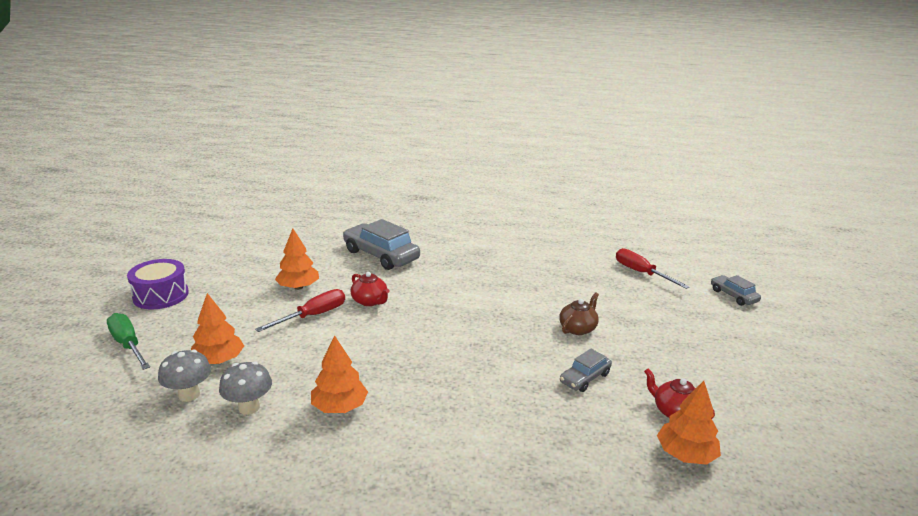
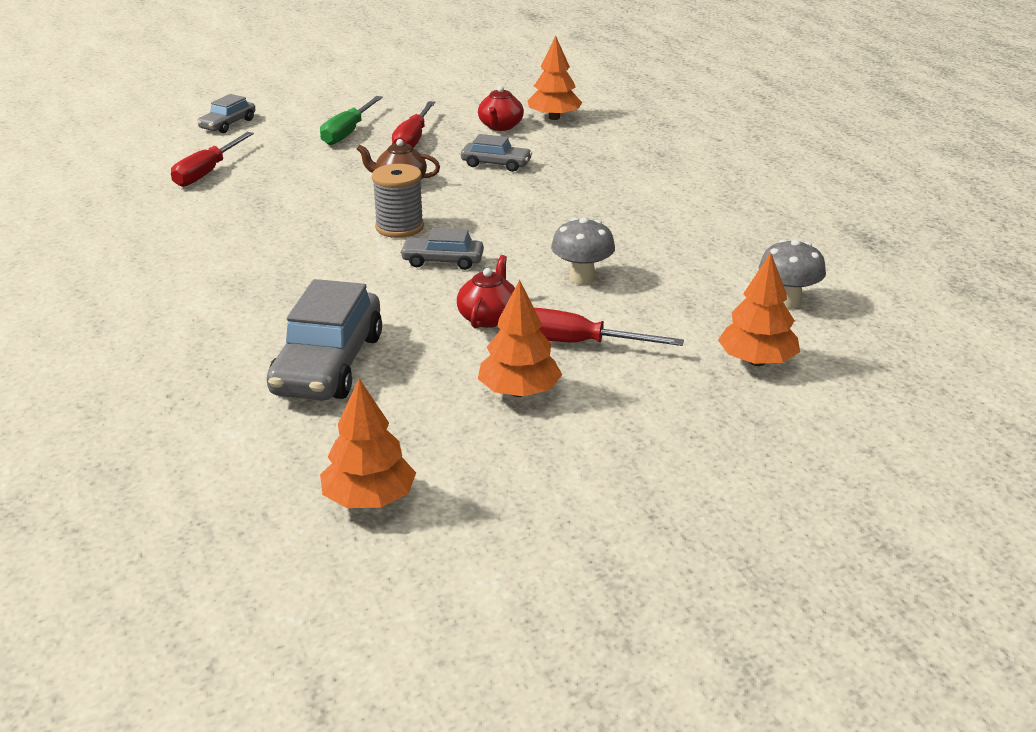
camera: 120 degrees left, 5 degrees up
(128, 344) = (839, 453): green screwdriver -> green screwdriver (347, 132)
(161, 295) = (709, 515): purple drum -> none
(189, 395) = (830, 346): grey mushroom -> grey mushroom (582, 278)
(339, 407) = (710, 256): orange tree -> orange tree (369, 499)
(447, 308) = (442, 261): none -> grey car
(505, 308) = (399, 227): none -> grey spool
(663, 358) = (413, 139): none -> red screwdriver

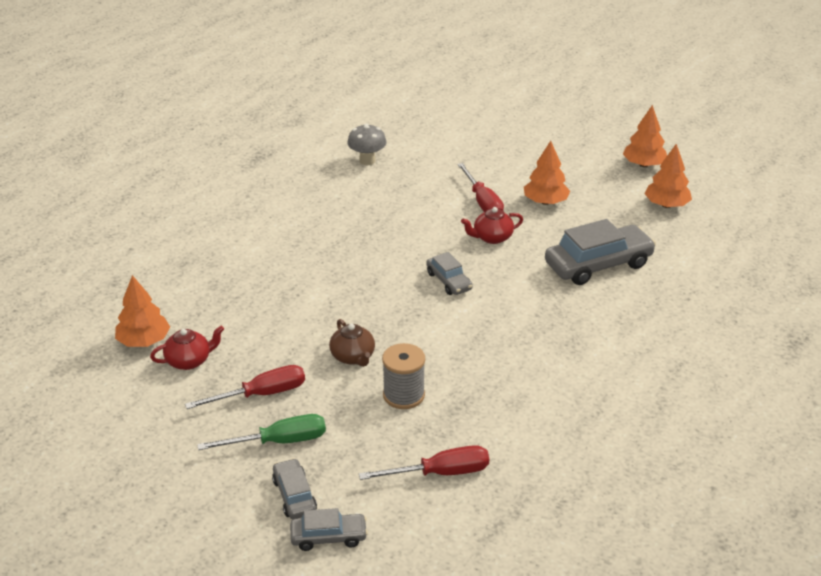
camera: 125 degrees left, 5 degrees up
(399, 227) = (424, 320): grey spool -> grey spool (403, 395)
(496, 164) = (274, 328): grey car -> grey car (294, 496)
(582, 278) = (412, 226): grey mushroom -> none
(757, 361) = (439, 153): orange tree -> orange tree (643, 164)

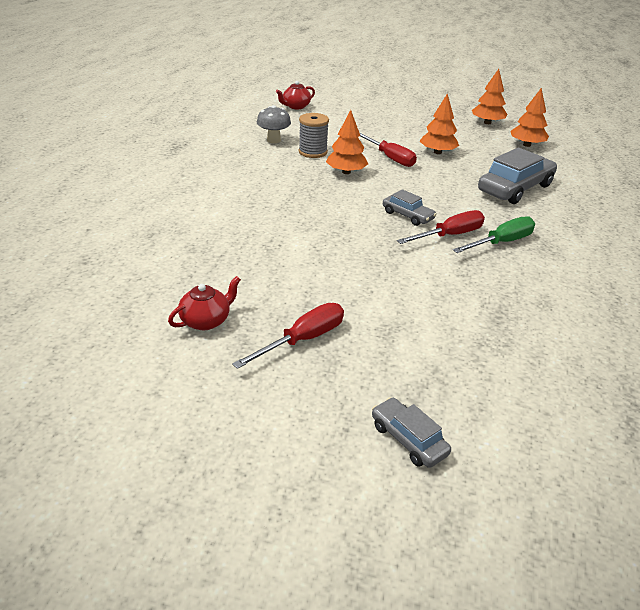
camera: 20 degrees left, 0 degrees up
(144, 341) = (145, 310): orange tree -> orange tree (346, 172)
(279, 442) = (352, 384): green screwdriver -> green screwdriver (501, 242)
(328, 537) = (478, 479): grey car -> none
(353, 357) = (370, 289): brown teapot -> none
(403, 395) = (442, 314): grey spool -> grey spool (313, 152)
(440, 473) = (534, 381): red screwdriver -> red screwdriver (450, 235)
(492, 238) = (417, 180): red teapot -> red teapot (296, 106)

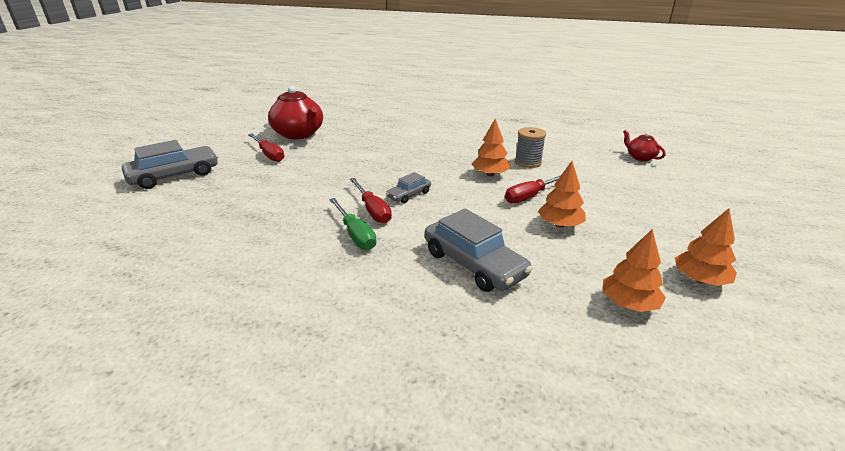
camera: 95 degrees right, 5 degrees down
(206, 321) = (299, 134): red teapot -> red teapot, size x2.00
(273, 140) = (546, 148): grey mushroom -> none
(408, 439) = (174, 176): grey car -> grey car, size x1.88

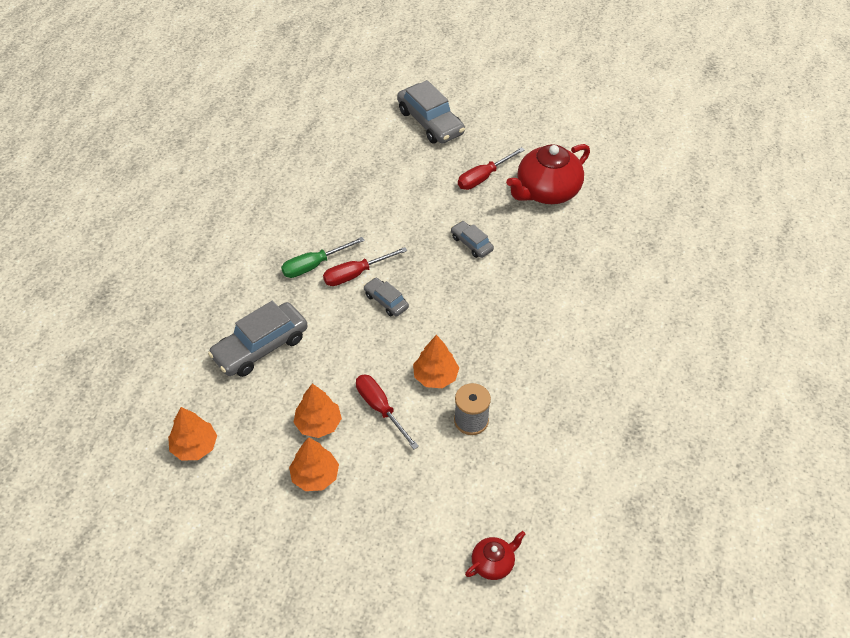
camera: 90 degrees right, 20 degrees up
(347, 160) = (471, 243): none -> grey car
(700, 280) = (216, 514): orange tree -> orange tree (315, 476)

